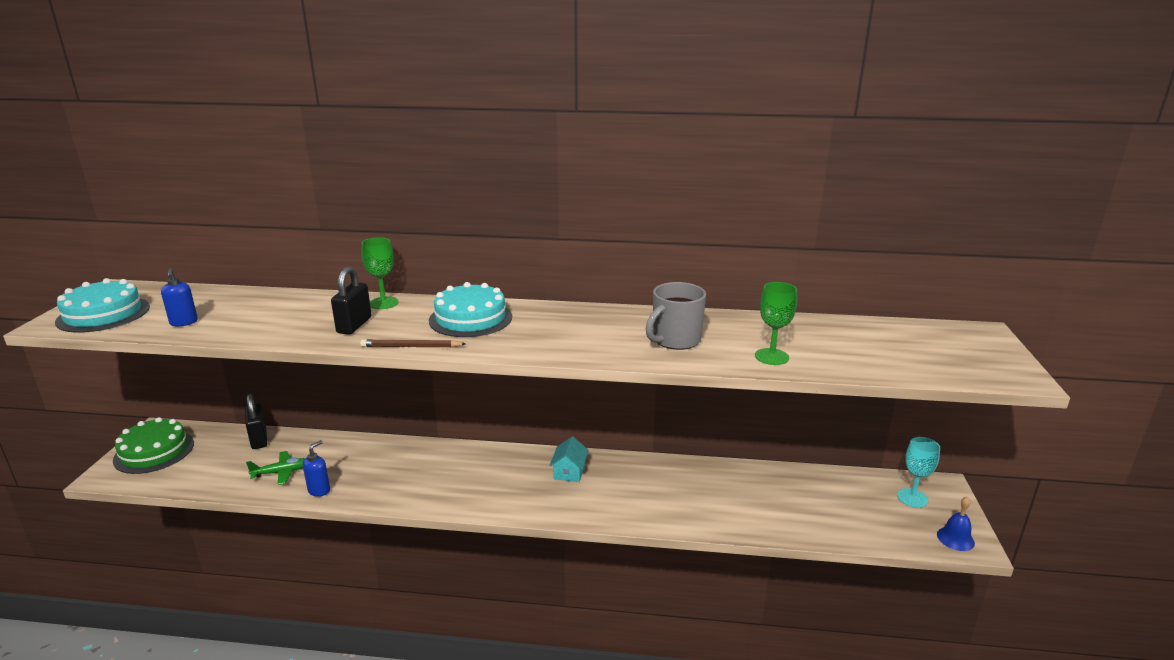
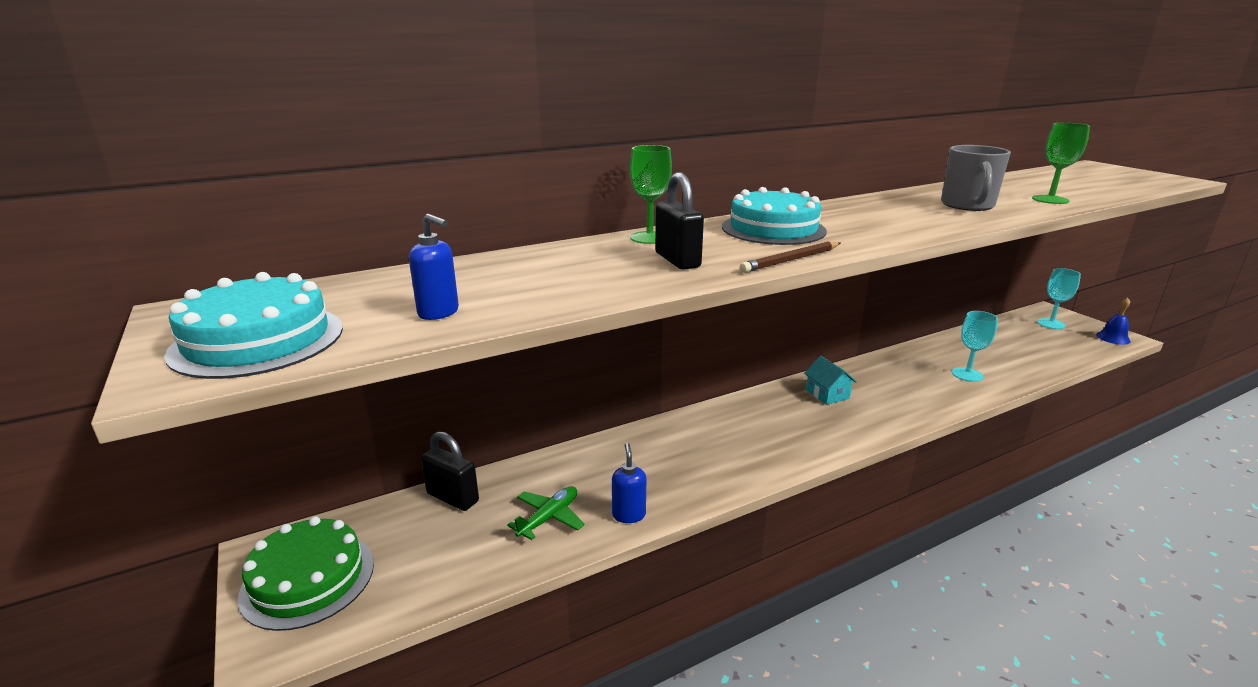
camera: 35 degrees left, 0 degrees up
(716, 506) = (967, 374): none -> turquoise goblet

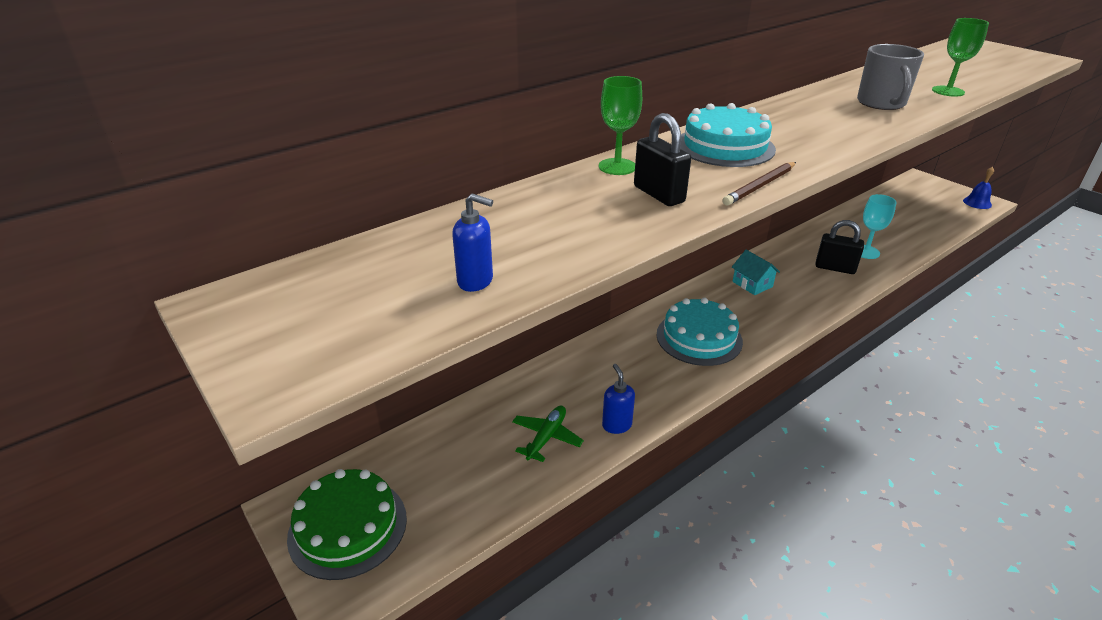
camera: 10 degrees left, 10 degrees up
(258, 340) = (322, 333): turquoise cake -> turquoise cake (699, 338)
(452, 497) = (449, 429): black padlock -> black padlock (835, 268)
(1050, 324) = (924, 192): turquoise goblet -> none

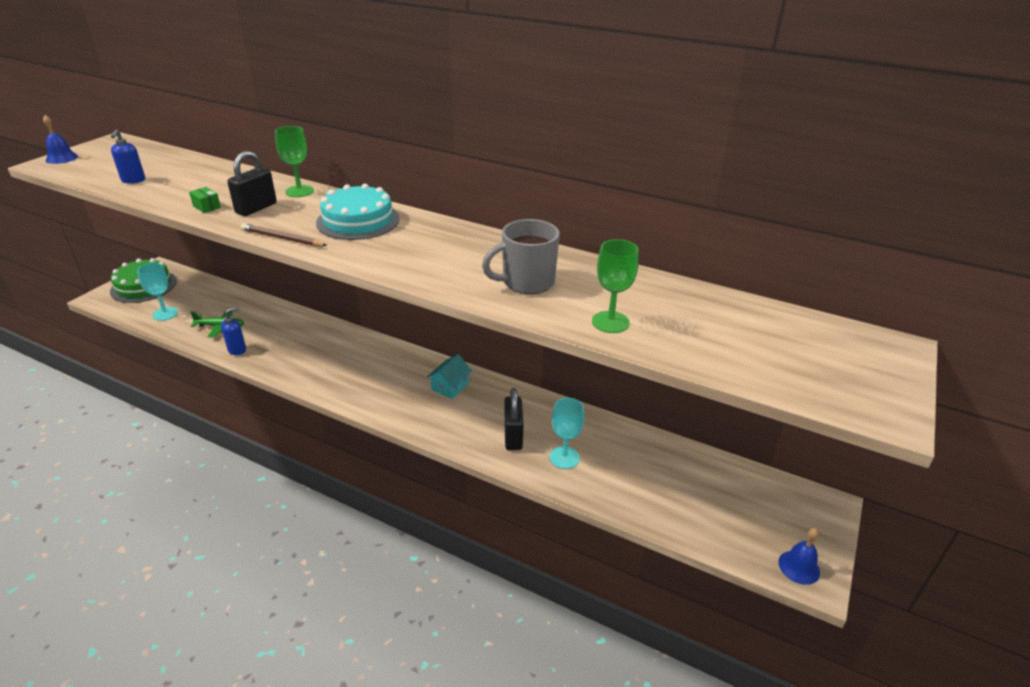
camera: 65 degrees right, 0 degrees up
(259, 366) = (61, 158): none -> blue bell
(468, 499) = (165, 314): none -> turquoise goblet
(634, 225) = (207, 207): none -> green box
(699, 338) = (352, 369): turquoise cake -> none

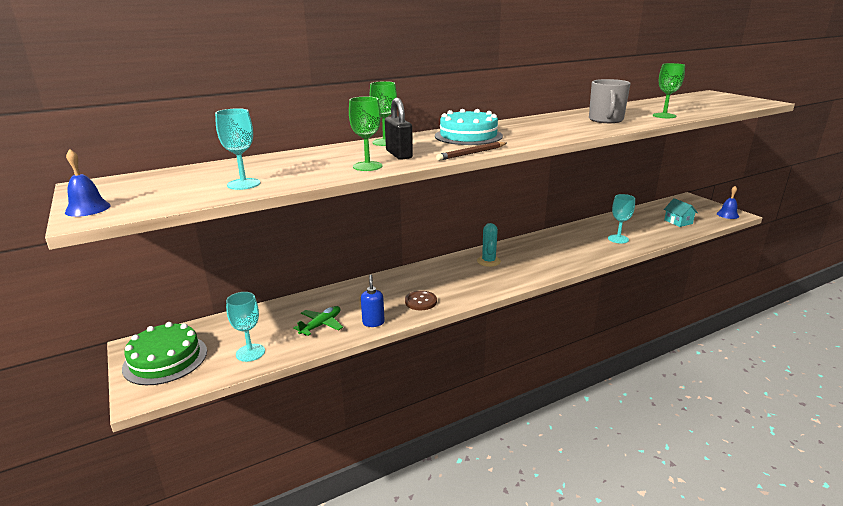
camera: 55 degrees left, 10 degrees down
(133, 180) = (243, 184): blue soap dispenser -> turquoise goblet
(207, 207) = (367, 166): green box -> green goblet
(290, 361) = (420, 301): none -> brown button
(409, 373) = (488, 261): none -> turquoise cactus
(450, 386) = (518, 252): turquoise house -> turquoise house (678, 222)
(513, 436) = (588, 247): black padlock -> none

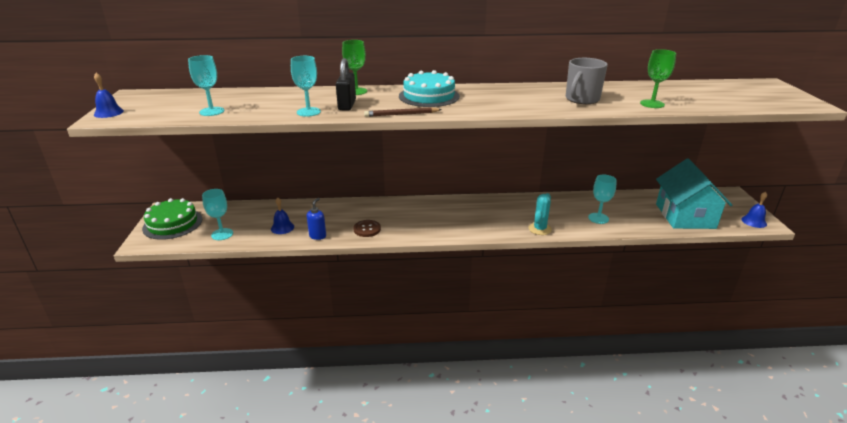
camera: 25 degrees right, 5 degrees up
(321, 325) = (282, 227): green plane -> blue bell
(367, 166) = (308, 112): green goblet -> turquoise goblet
(488, 261) = (455, 210): turquoise cactus -> turquoise cactus (539, 229)
(678, 222) = (685, 216): turquoise house -> turquoise house, size x2.22

